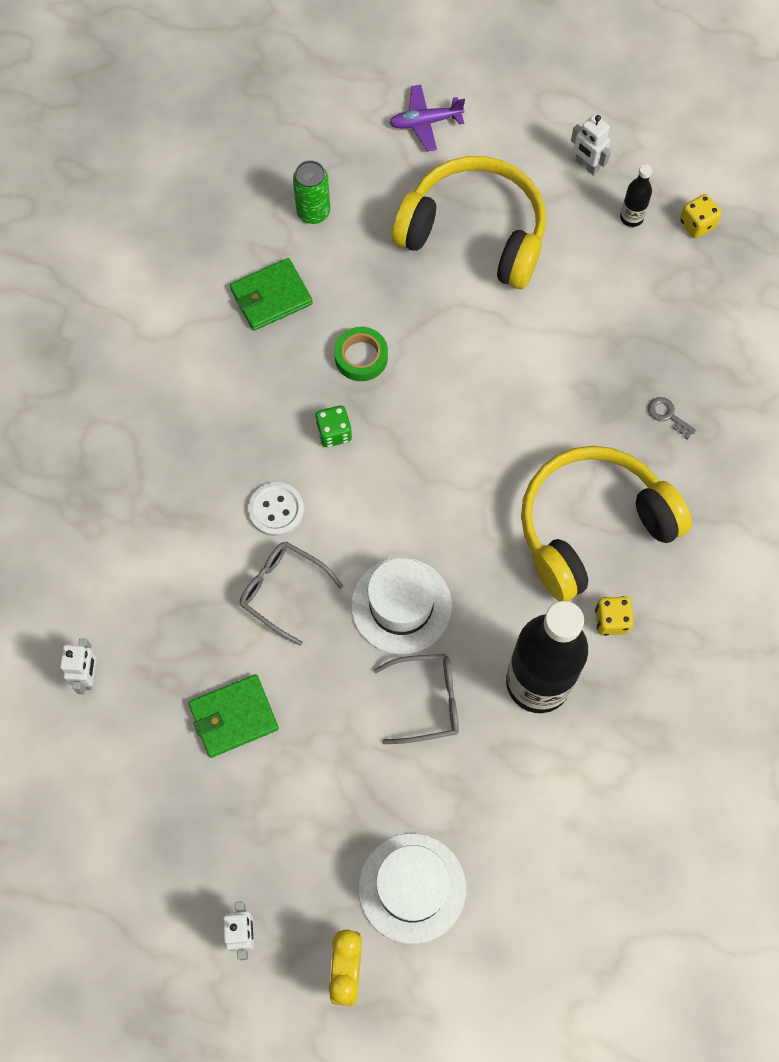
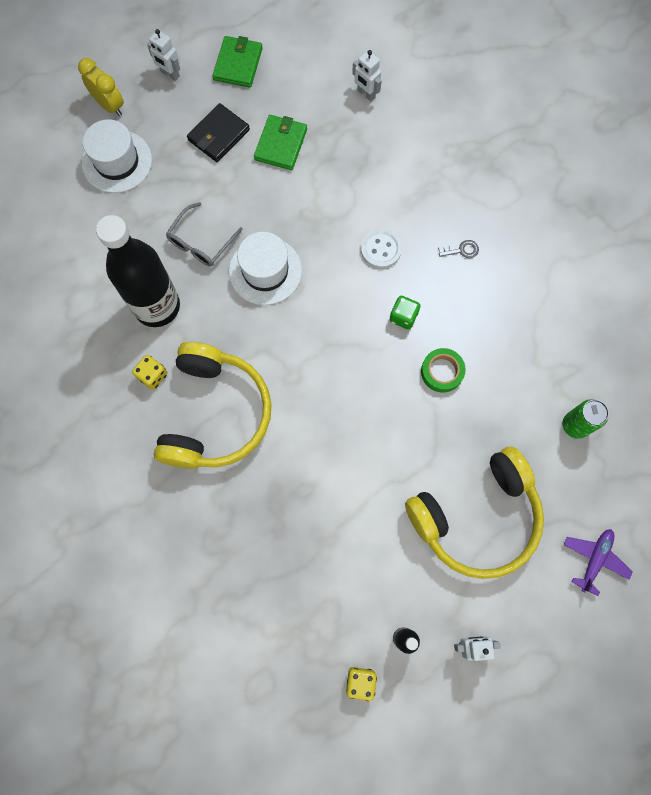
camera: 130 degrees right, 5 degrees up
(271, 297) = (529, 351): green wallet -> green wallet (238, 64)
(279, 798) = (218, 135): none -> black wallet
(283, 591) = (328, 218): grey glasses -> none
(668, 415) = (243, 526): grey key -> grey key (461, 250)

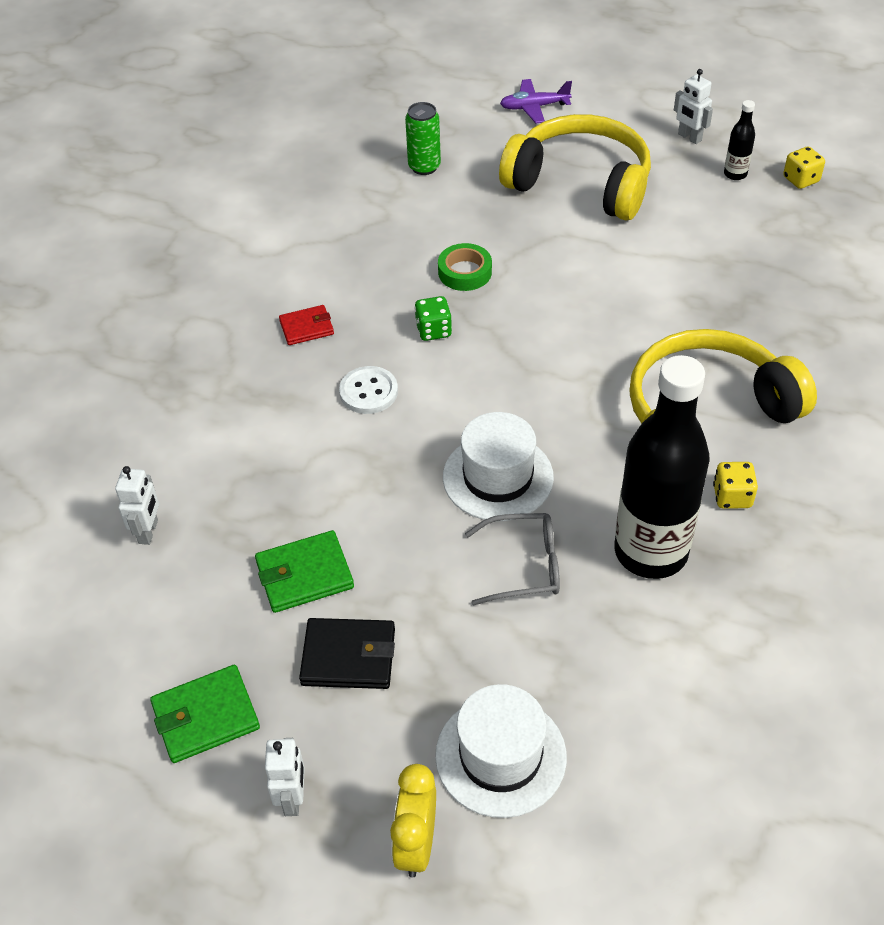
camera: 125 degrees left, 25 degrees down
(461, 250) = (306, 327): grey key -> red wallet

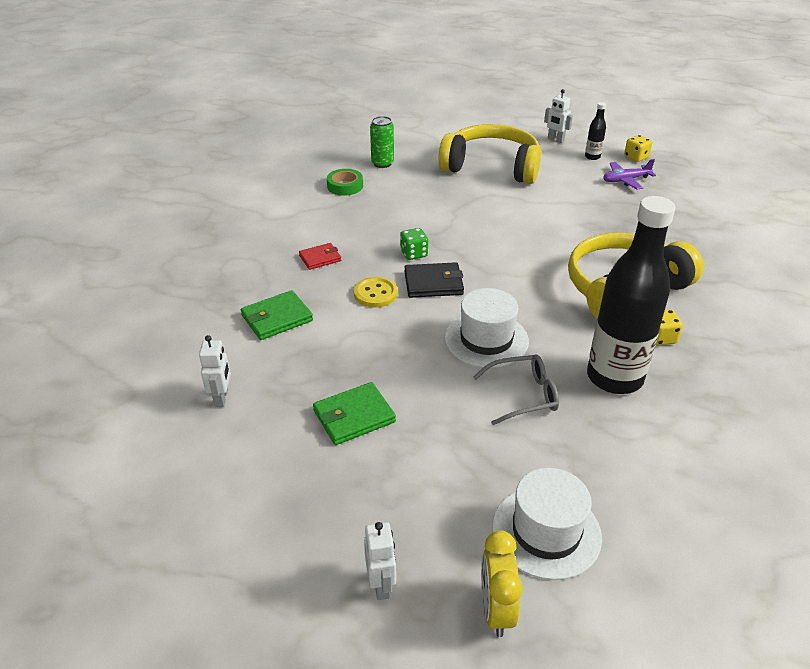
camera: 10 degrees left, 10 degrees down
(206, 716) = (293, 528): green wallet -> green wallet (277, 318)
(348, 656) = (403, 471): black wallet -> black wallet (433, 283)
(368, 392) = (375, 294): white button -> yellow button
(465, 272) = (427, 219): green tape -> green tape (345, 186)
(534, 107) = (448, 129): purple plane -> purple plane (625, 180)

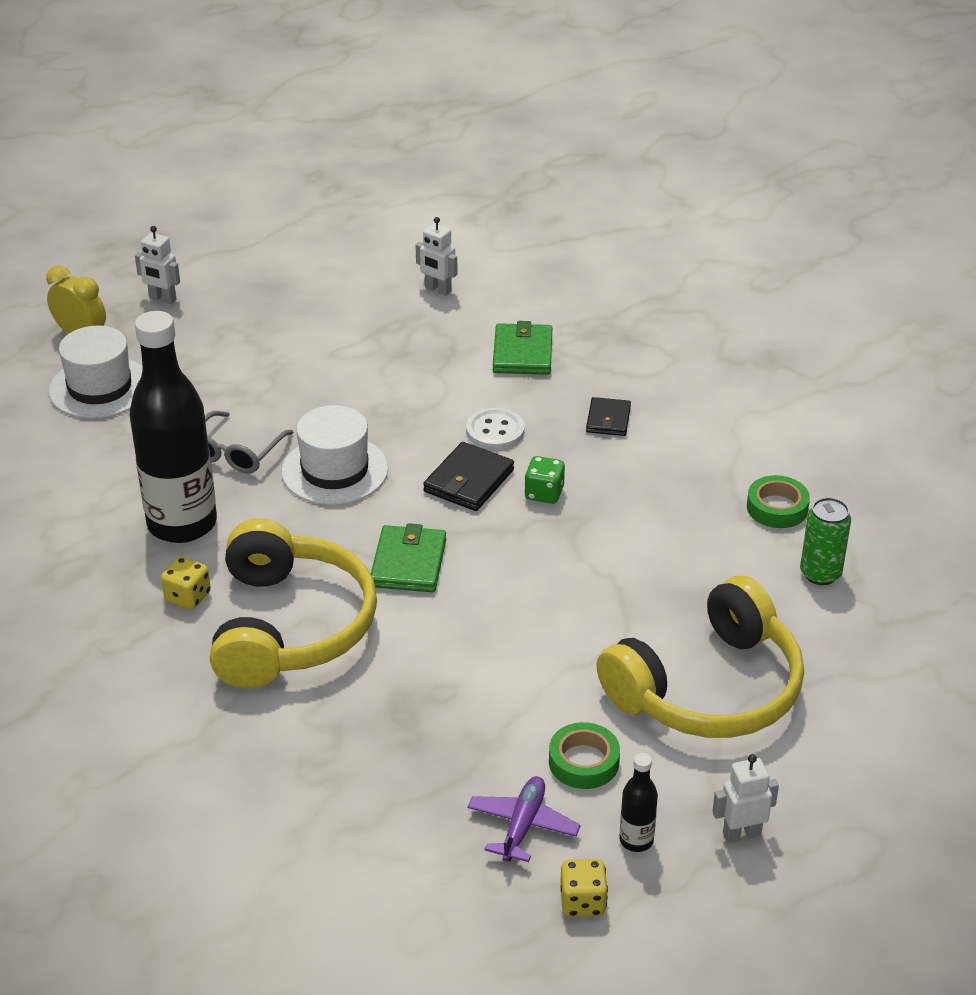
camera: 125 degrees right, 0 degrees up
(320, 258) = (608, 419): red wallet -> black wallet
(354, 416) = (331, 347): green wallet -> green wallet (408, 563)
(375, 294) = (495, 431): yellow button -> white button
(574, 179) = (583, 762): none -> green tape

